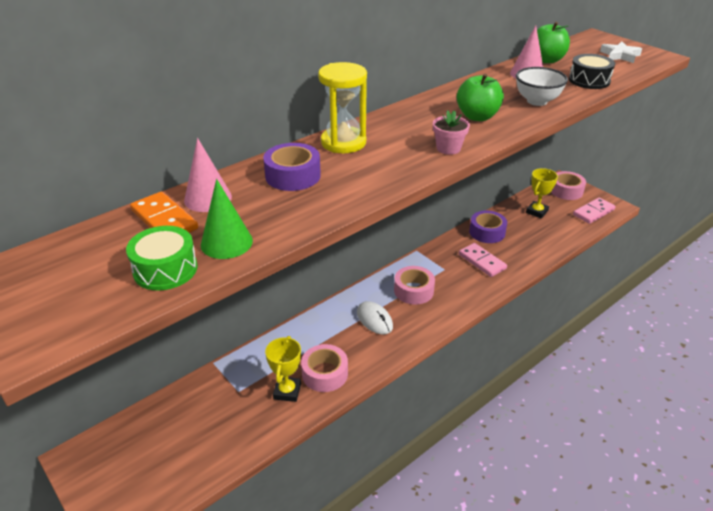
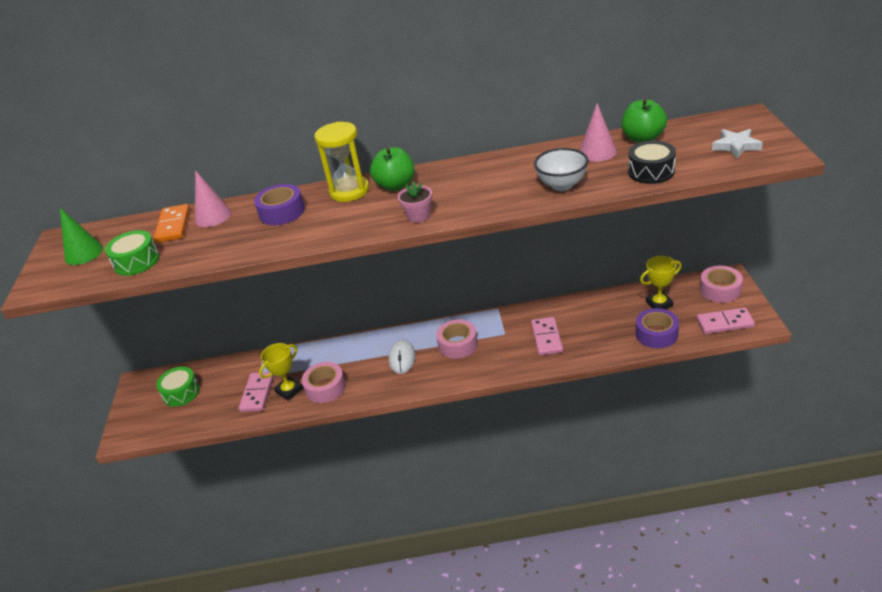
camera: 40 degrees right, 0 degrees up
(152, 445) = (181, 392): none -> green drum
(226, 242) = (186, 253): green cone -> green cone (84, 253)
(252, 408) = (257, 393): none -> pink domino
(477, 116) = (484, 190): green apple -> green apple (396, 185)
(487, 232) = (582, 310): purple tape -> purple tape (656, 334)

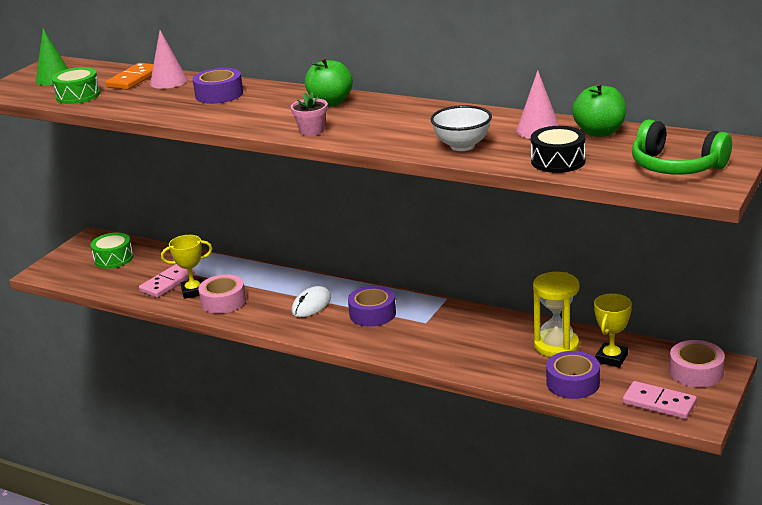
camera: 30 degrees right, 10 degrees down
(349, 191) = (289, 95): yellow hourglass -> yellow hourglass (556, 345)
(458, 344) = (372, 313): pink tape -> purple tape
(547, 338) = (460, 342): pink domino -> none
(659, 304) = (611, 358): yellow trophy -> yellow trophy turned 75 degrees counterclockwise
(736, 146) = (676, 166): white star -> green headphones

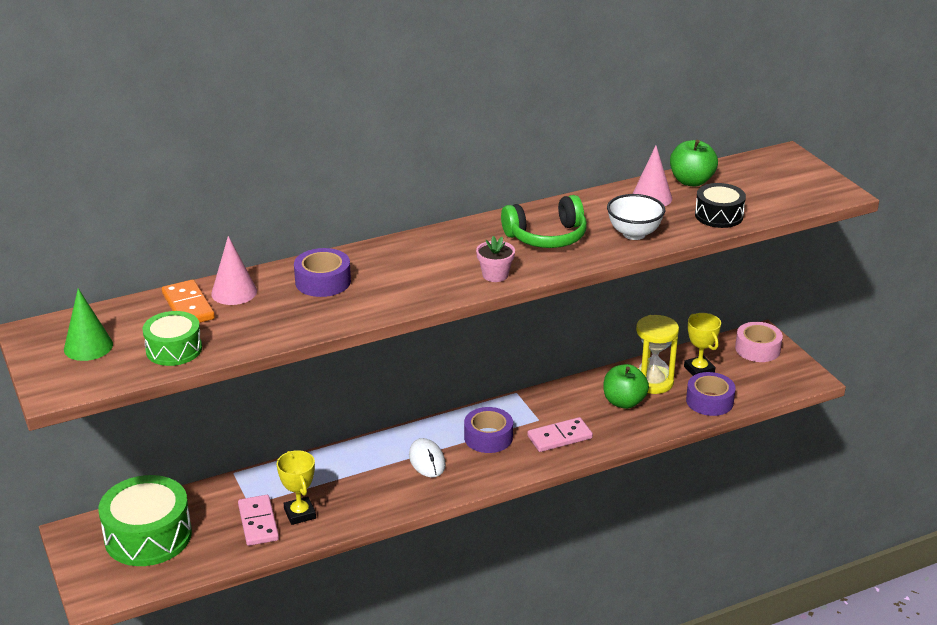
camera: 55 degrees left, 5 degrees up
(113, 258) = (148, 536): green drum -> green drum, size x1.73
(193, 291) = (300, 514): yellow trophy -> yellow trophy turned 45 degrees counterclockwise
(223, 301) = (346, 504): pink tape -> none
(330, 102) = (444, 244): green apple -> green apple (624, 402)
(659, 403) = (776, 382): pink domino -> pink domino (559, 437)
(676, 166) = (789, 186): green headphones -> green headphones (547, 237)

